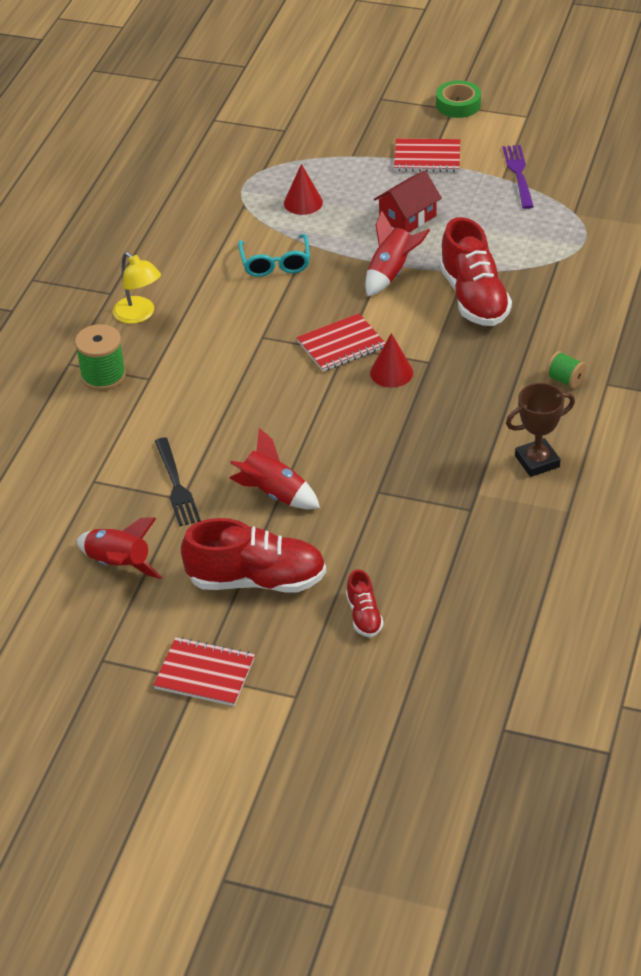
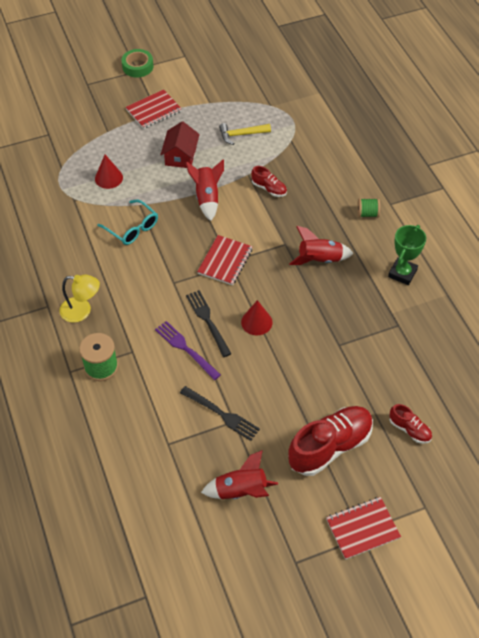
camera: 40 degrees left, 10 degrees up
(258, 392) = (208, 321): none -> black fork
(274, 493) = (284, 383): red rocket -> red rocket (319, 259)
(391, 372) = (271, 263): red cone -> red cone (256, 322)
(473, 298) = (269, 189): red shoe -> red shoe, size x0.49
(503, 227) = (241, 134): none -> yellow hammer
(518, 174) = (216, 96): purple fork -> purple fork (186, 349)
(537, 461) = (402, 273): brown trophy -> green trophy

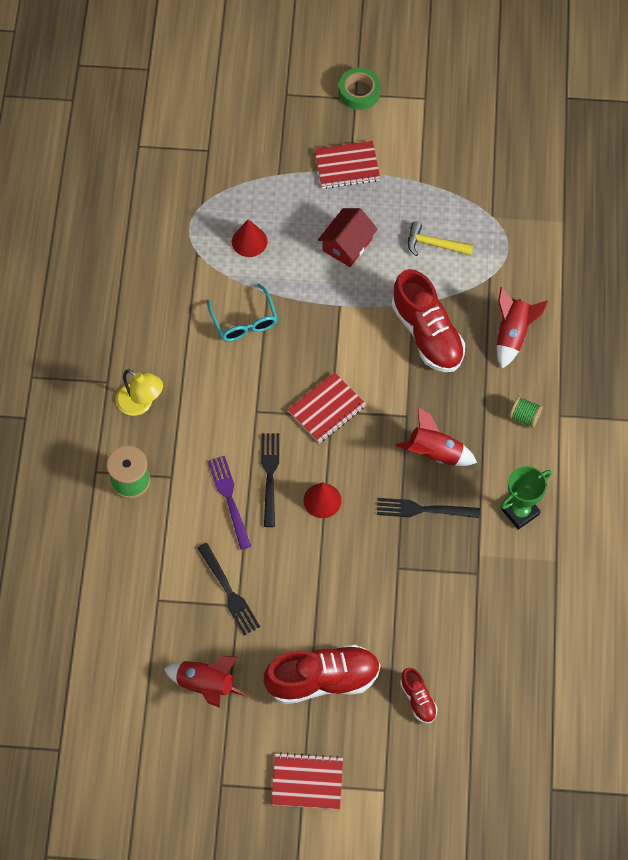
camera: 25 degrees right, 10 degrees up
(207, 198) = (349, 316): red rocket -> red rocket (513, 334)
(269, 189) = (427, 334): red shoe -> red shoe, size x2.05
(334, 299) = (423, 509): none -> black fork

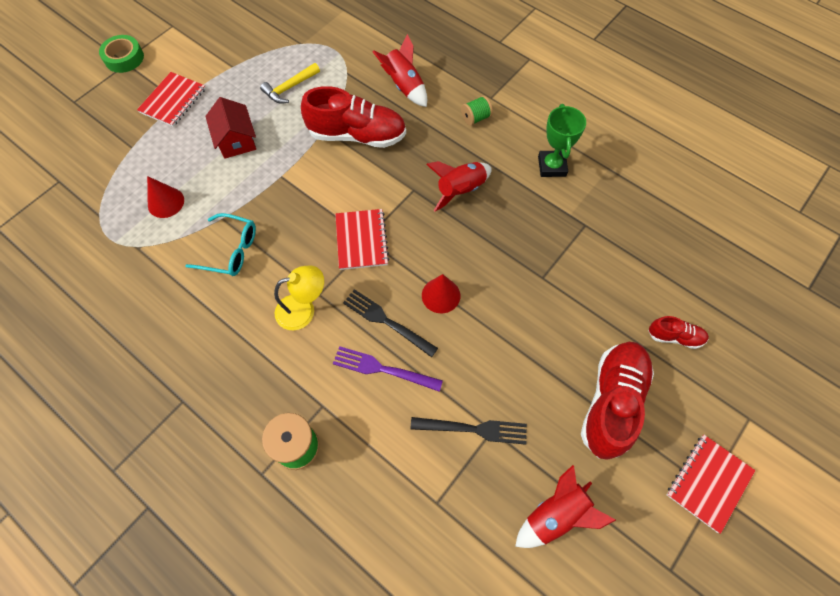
camera: 55 degrees left, 0 degrees up
(141, 404) = (230, 385): yellow lamp -> yellow lamp (303, 309)
(423, 509) = (503, 227): black fork -> none

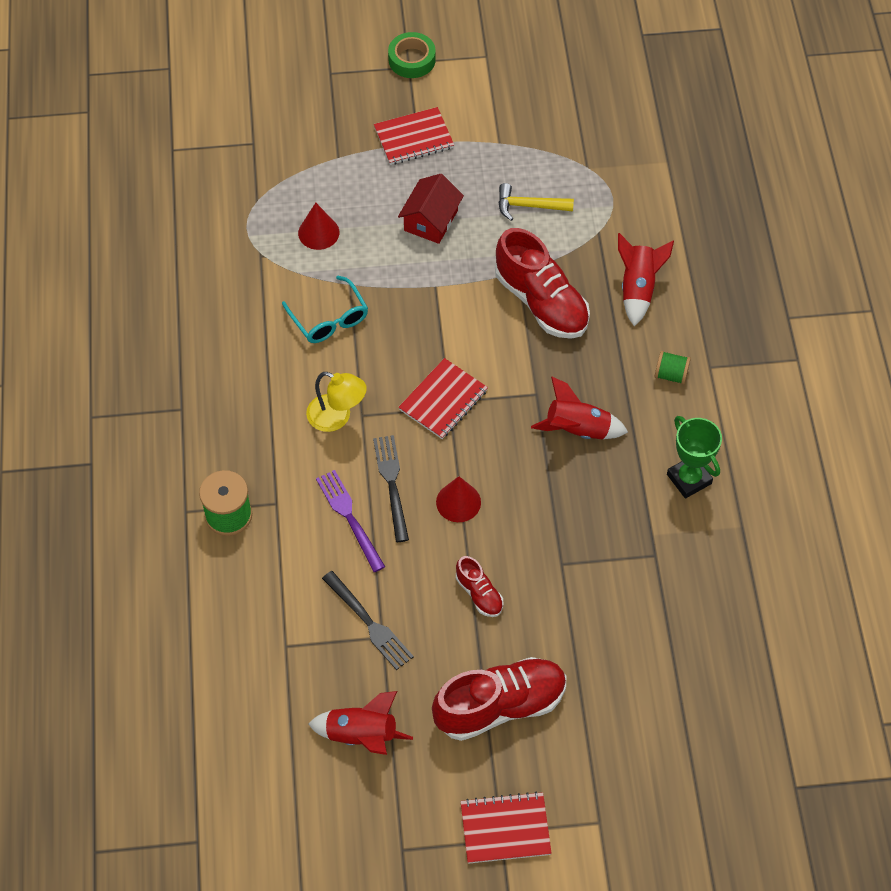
camera: 45 degrees right, 5 degrees down
(552, 166) = (689, 479): green trophy -> green trophy turned 75 degrees counterclockwise
(674, 337) = (617, 710): red shoe -> red shoe (479, 593)

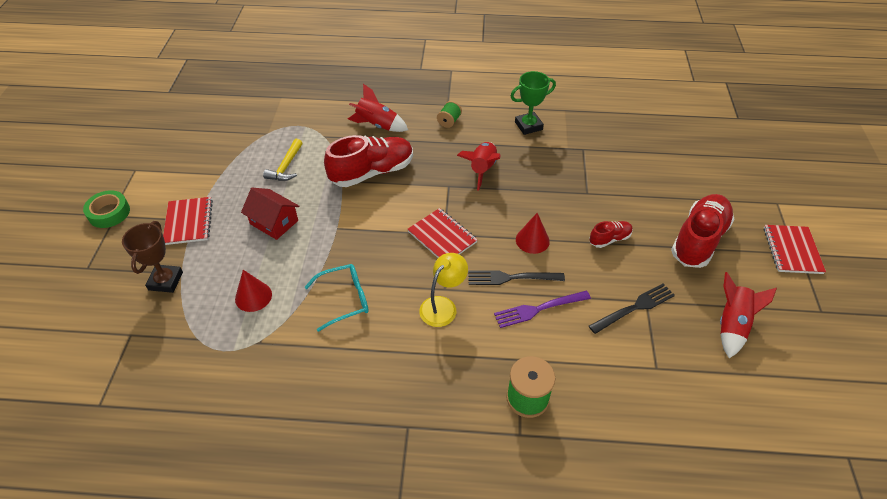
camera: 80 degrees left, 10 degrees down
(325, 147) = (166, 281): none -> brown trophy
(500, 706) = (698, 240): red shoe -> red shoe turned 45 degrees clockwise

